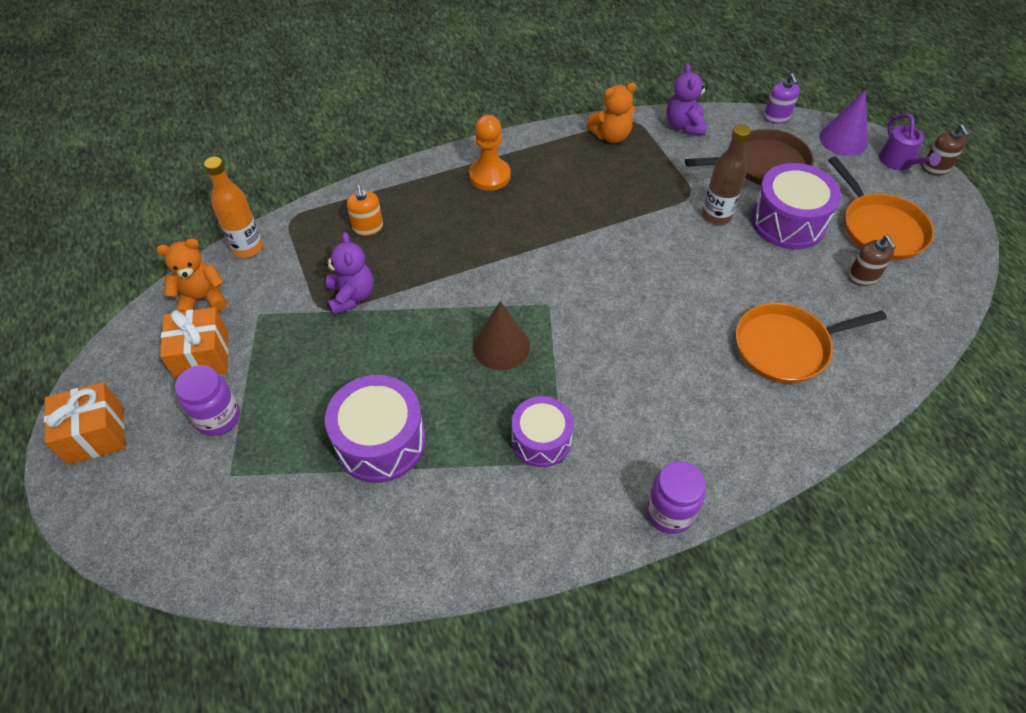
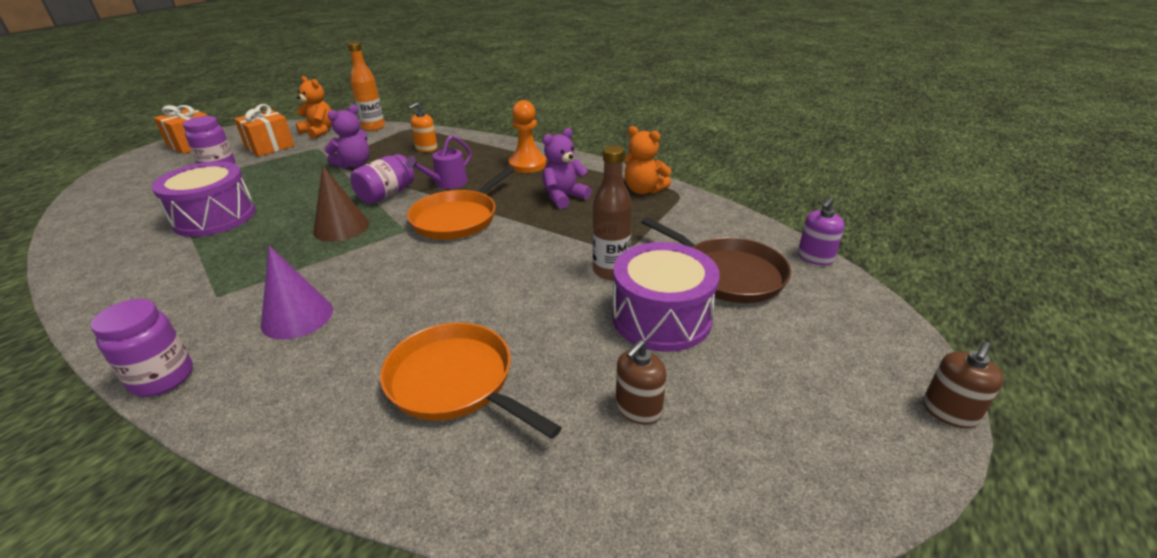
camera: 55 degrees right, 20 degrees down
(458, 294) = (386, 195): none -> purple jar
(541, 440) = (240, 278): purple drum -> none
(684, 126) = (712, 215): purple teddy bear -> purple teddy bear (564, 197)
(843, 139) = (860, 312): purple cone -> purple cone (297, 317)
(880, 228) = (747, 395): orange pan -> orange pan (457, 218)
(898, 162) = (898, 371): purple watering can -> purple watering can (447, 183)

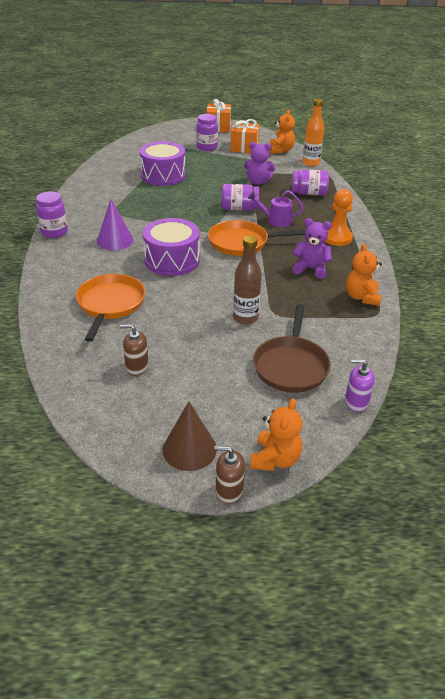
camera: 55 degrees right, 5 degrees up
(341, 227) = (193, 213): brown cone -> brown cone (189, 449)
(426, 148) = (308, 193): orange soap dispenser -> purple jar
(661, 317) = (218, 352): purple drum -> purple drum (172, 260)
(896, 349) = (275, 459): none -> orange teddy bear

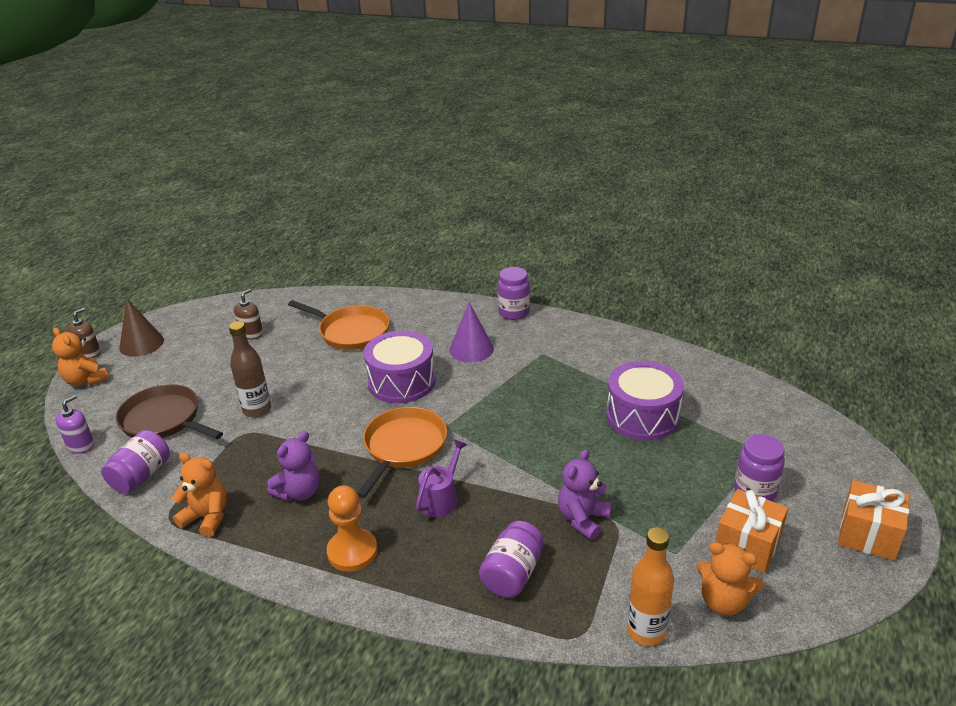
camera: 115 degrees right, 5 degrees down
(239, 208) = (498, 470): purple jar -> purple jar (141, 475)

